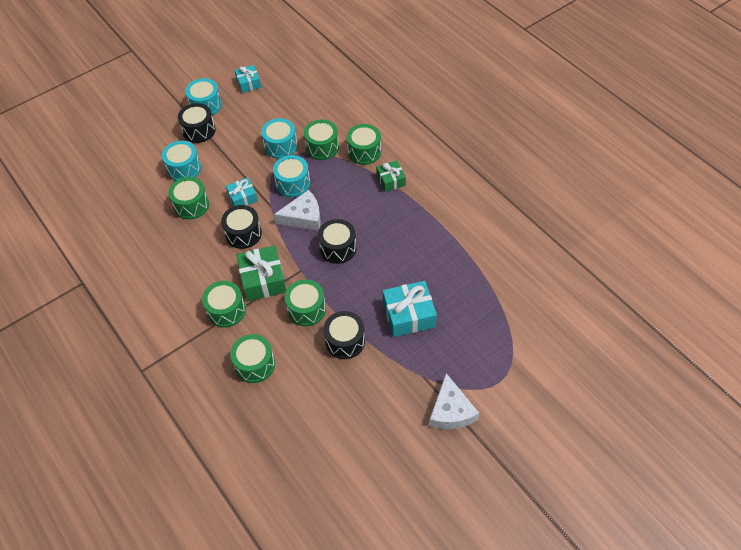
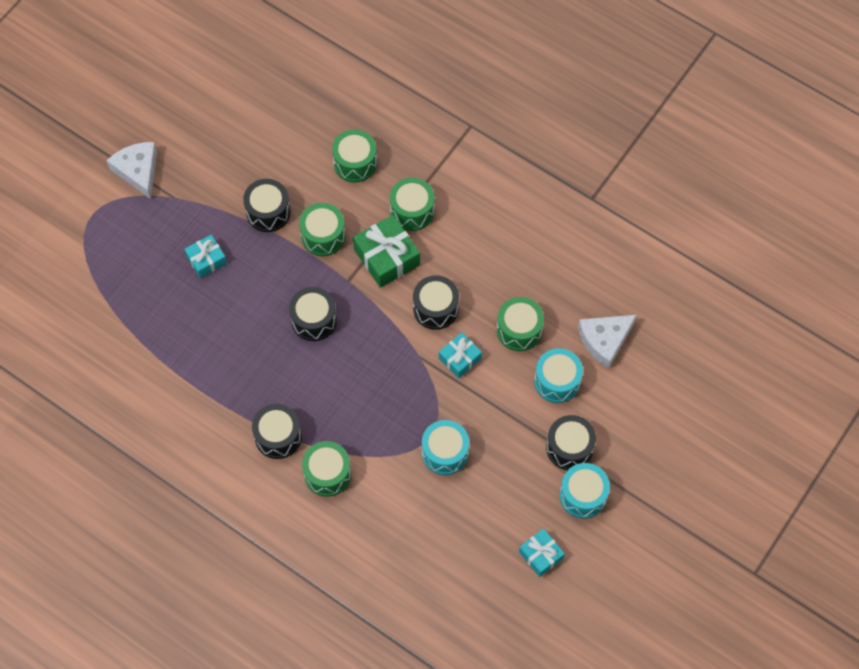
camera: 160 degrees right, 10 degrees up
(293, 183) = (404, 397): turquoise drum -> none
(303, 217) = (371, 351): white cheese -> white cheese (604, 340)
(322, 147) = (387, 466): green drum -> none
(391, 180) = (278, 436): green gift -> black drum
(409, 315) = (206, 260): turquoise gift -> turquoise gift, size x0.61

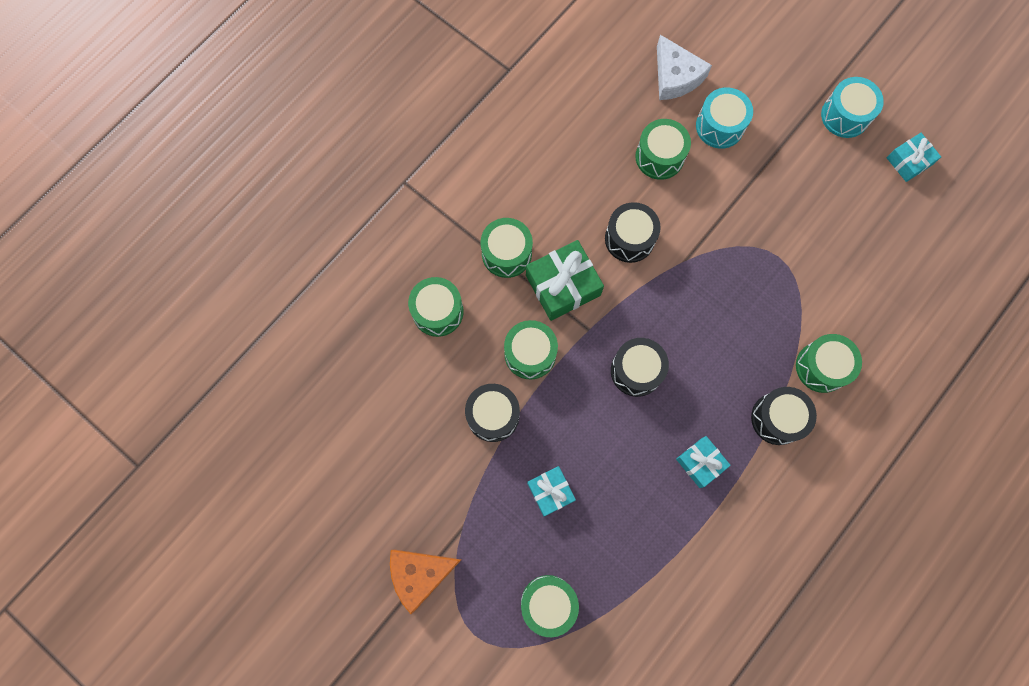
camera: 85 degrees left, 10 degrees up
(117, 264) = (548, 603): none -> green drum
(138, 171) = (420, 574): white cheese -> orange cheese
(445, 452) = (798, 243): turquoise drum -> none
(460, 358) = (690, 219): turquoise gift -> turquoise gift (700, 463)
(569, 448) = (793, 122): black drum -> none

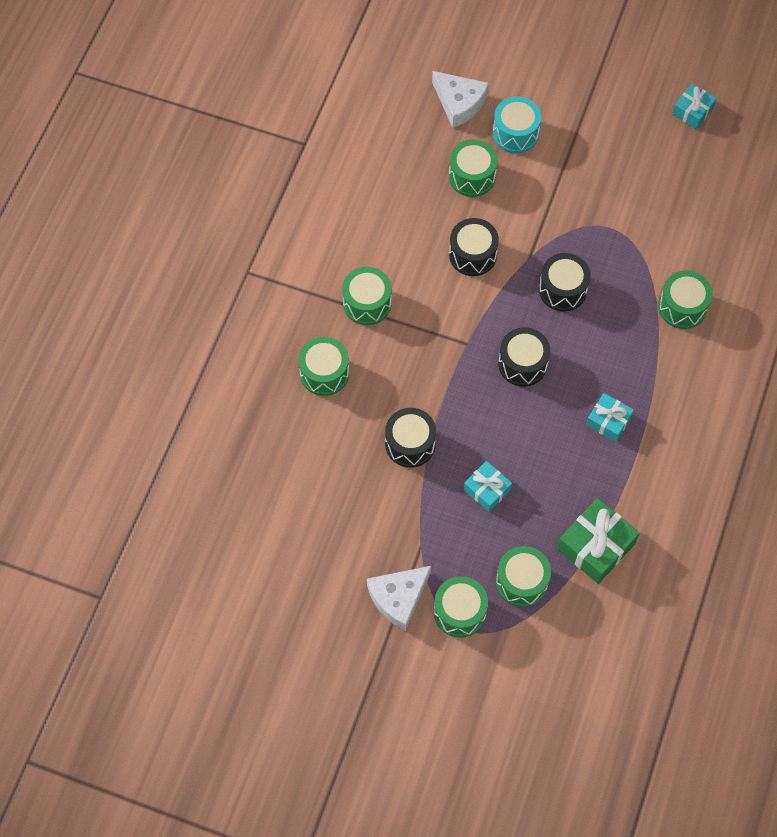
camera: 20 degrees left, 10 degrees down
(420, 574) = (398, 598): orange cheese -> white cheese
(530, 354) = (422, 381): green drum -> green drum (460, 612)
(563, 285) = (429, 313): green gift -> green gift (596, 546)
(777, 418) = (660, 362): black drum -> black drum (562, 289)
(845, 115) = (622, 90): turquoise drum -> none

